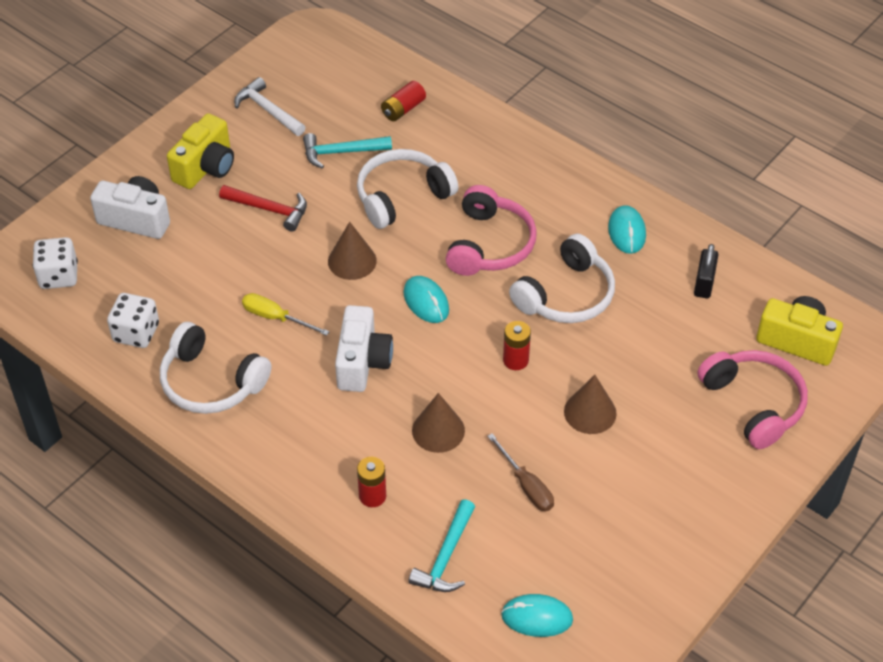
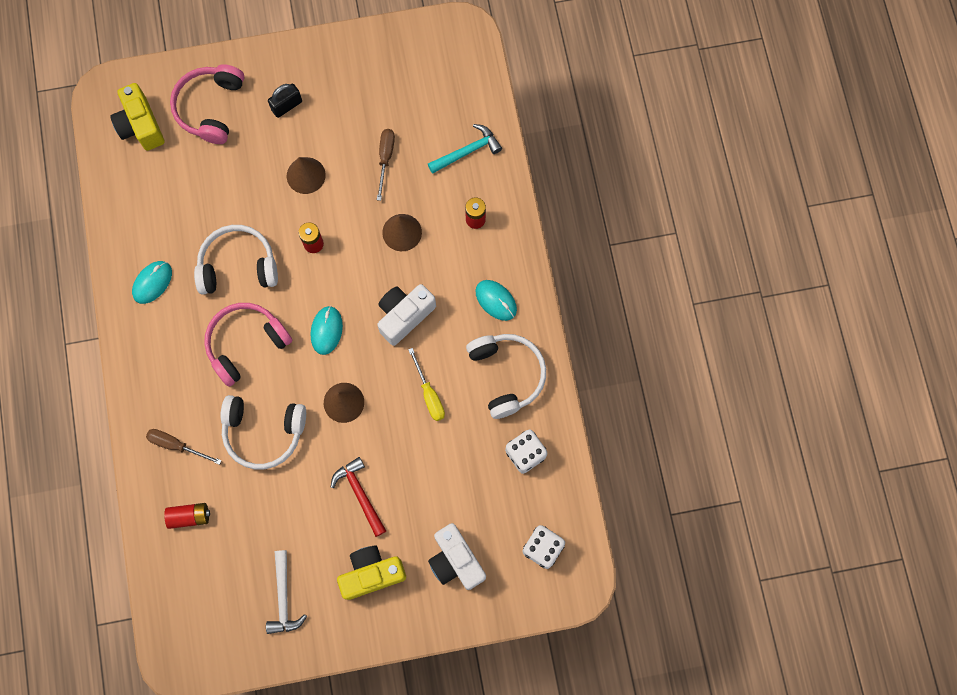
camera: 140 degrees left, 25 degrees up
(341, 152) = (268, 509): turquoise hammer -> none
(467, 143) = (177, 445): none -> brown screwdriver
(537, 617) = (451, 82): turquoise mouse -> turquoise mouse (496, 300)
(704, 283) = (149, 206): black padlock -> black padlock (287, 106)

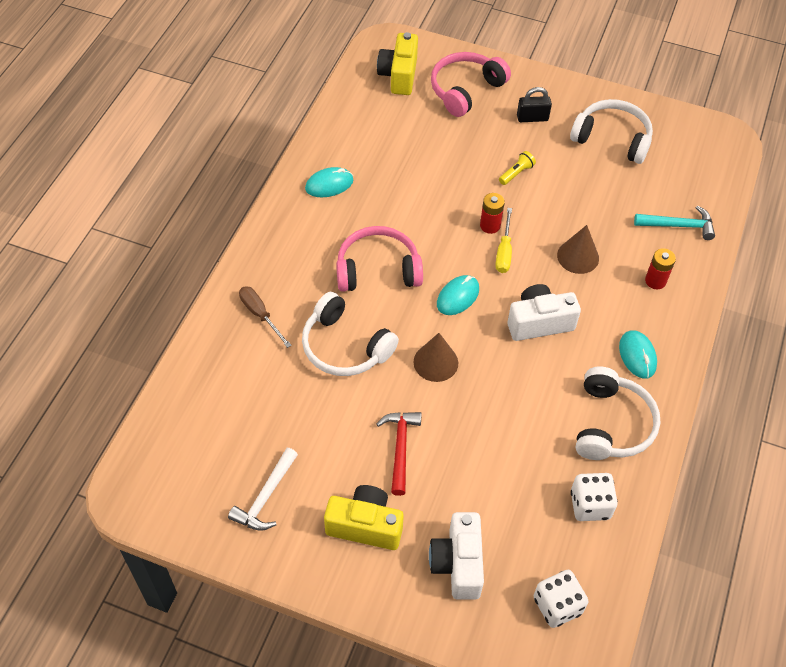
camera: 30 degrees right, 20 degrees down
(189, 516) = (230, 377): red battery -> none
(238, 266) = (411, 209): white headphones -> white headphones (612, 139)
(306, 175) = (516, 173): brown cone -> yellow flashlight
(385, 159) = (597, 195): brown screwdriver -> none
(429, 394) = (523, 399): yellow screwdriver -> yellow screwdriver (504, 251)

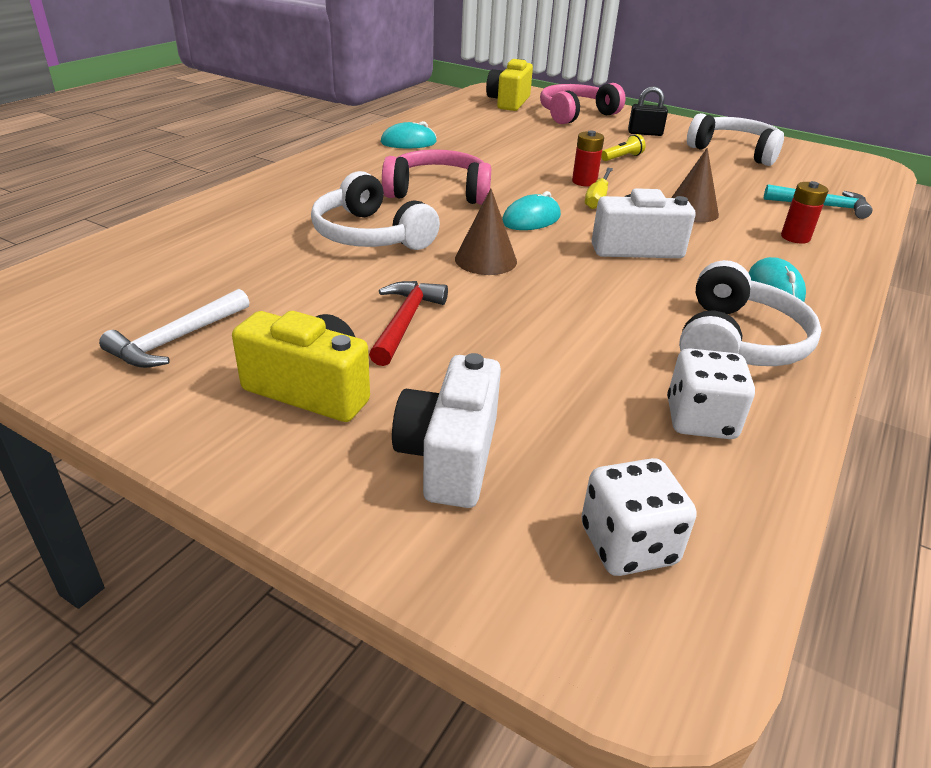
camera: 10 degrees right, 20 degrees down
(260, 315) = (278, 203): brown screwdriver -> none

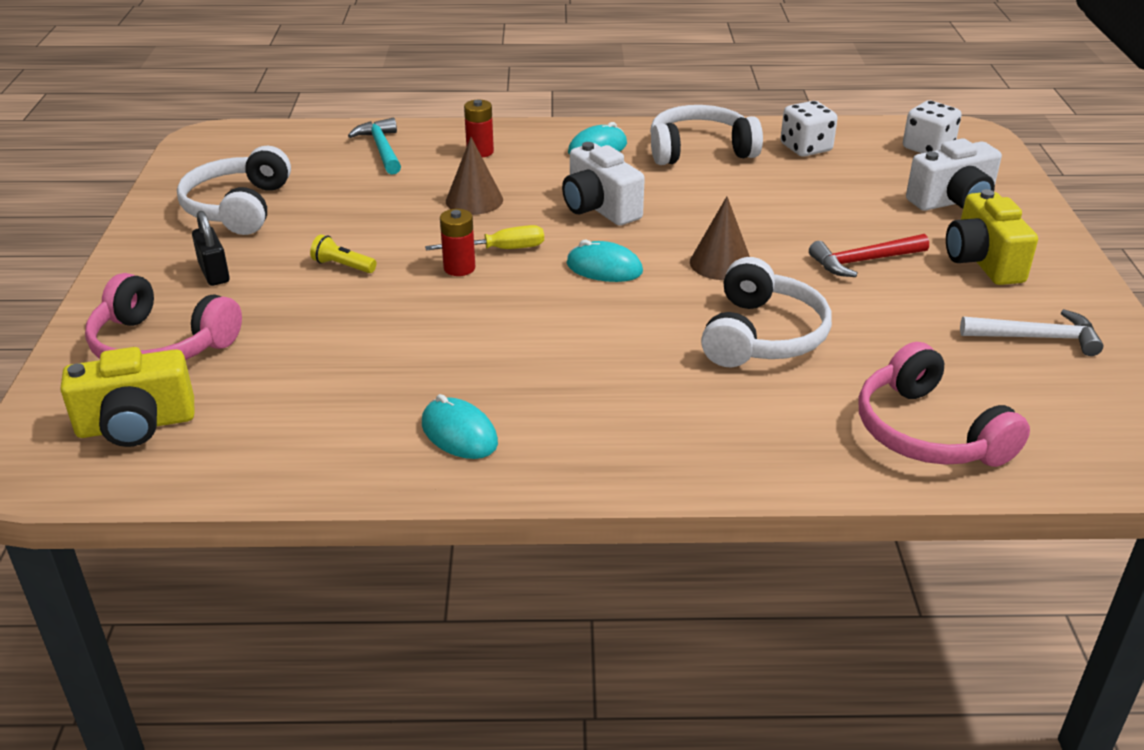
camera: 120 degrees left, 0 degrees up
(438, 192) = (606, 341): pink headphones -> pink headphones (928, 432)

